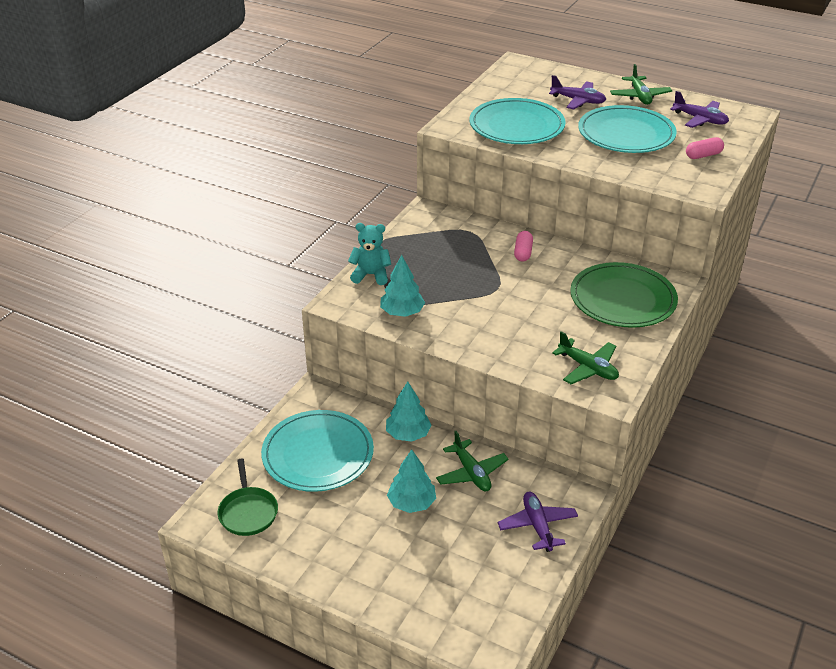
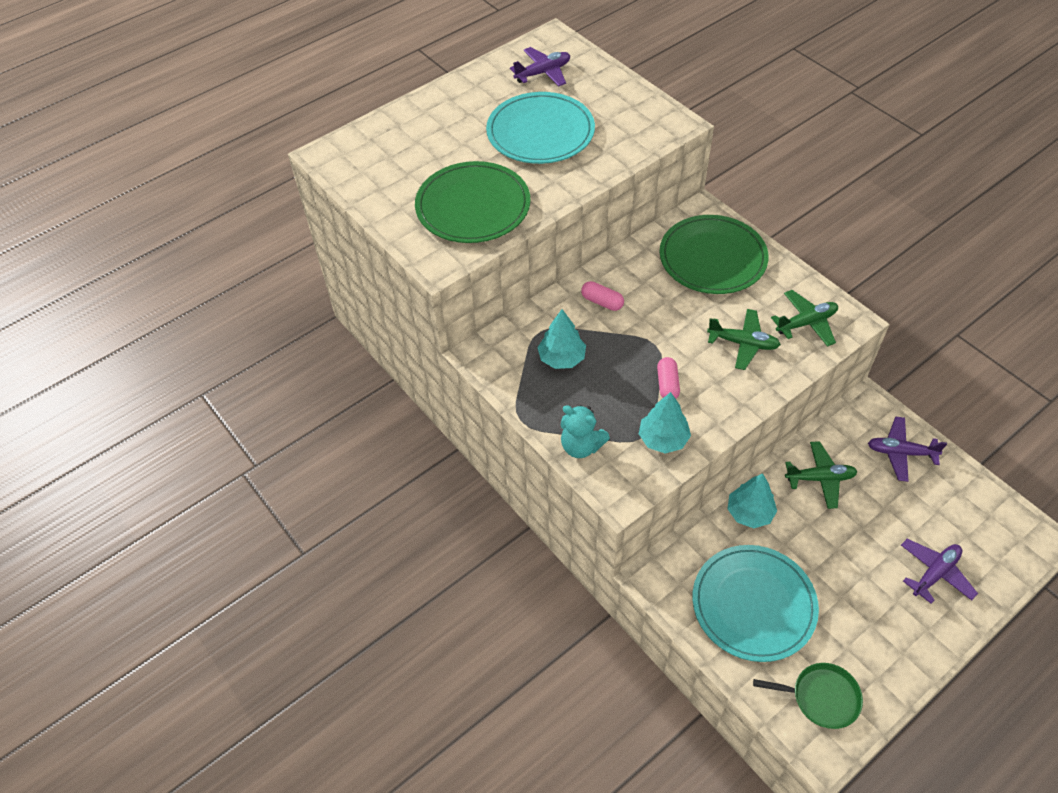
camera: 65 degrees left, 15 degrees up
(371, 275) = (581, 446): turquoise teddy bear -> turquoise teddy bear turned 90 degrees counterclockwise
(412, 503) = (847, 541): turquoise tree -> turquoise tree (561, 358)
(516, 126) = (473, 206): turquoise plate -> green plate
(578, 101) = (448, 140): purple plane -> purple plane (935, 573)
(639, 96) = (469, 93): green plane -> green plane (743, 343)
(703, 155) = (612, 98): pink capsule -> pink capsule (667, 384)

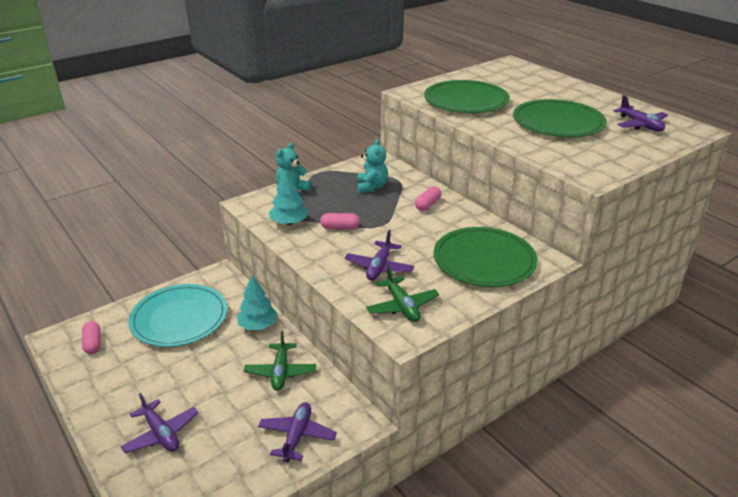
camera: 90 degrees right, 20 degrees down
(540, 132) = (558, 123): turquoise plate -> green plate
(561, 358) = (371, 187): turquoise tree -> turquoise teddy bear
(743, 343) = (379, 267): green plane -> purple plane
(821, 697) = (93, 343): green pan -> pink capsule

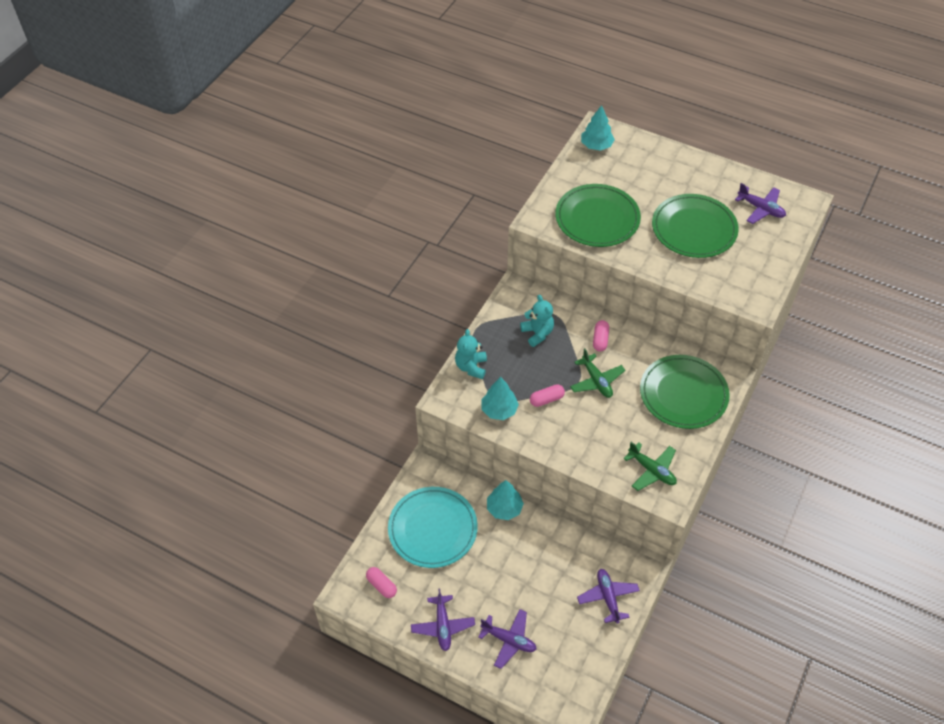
camera: 25 degrees left, 20 degrees up
(280, 372) = (556, 547): green plane -> green plane (596, 381)
(379, 267) = (609, 435): purple plane -> purple plane (442, 626)
(501, 69) = (596, 145): none -> turquoise tree

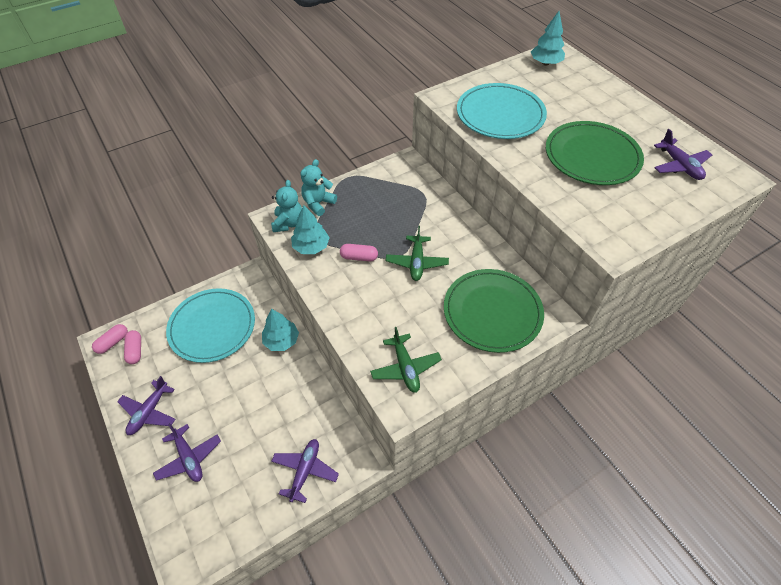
camera: 30 degrees right, 0 degrees up
(537, 333) = (396, 202): turquoise teddy bear -> turquoise teddy bear (288, 223)
(597, 218) = (500, 115): green plate -> turquoise plate
(600, 340) = (448, 230): pink capsule -> pink capsule (113, 342)

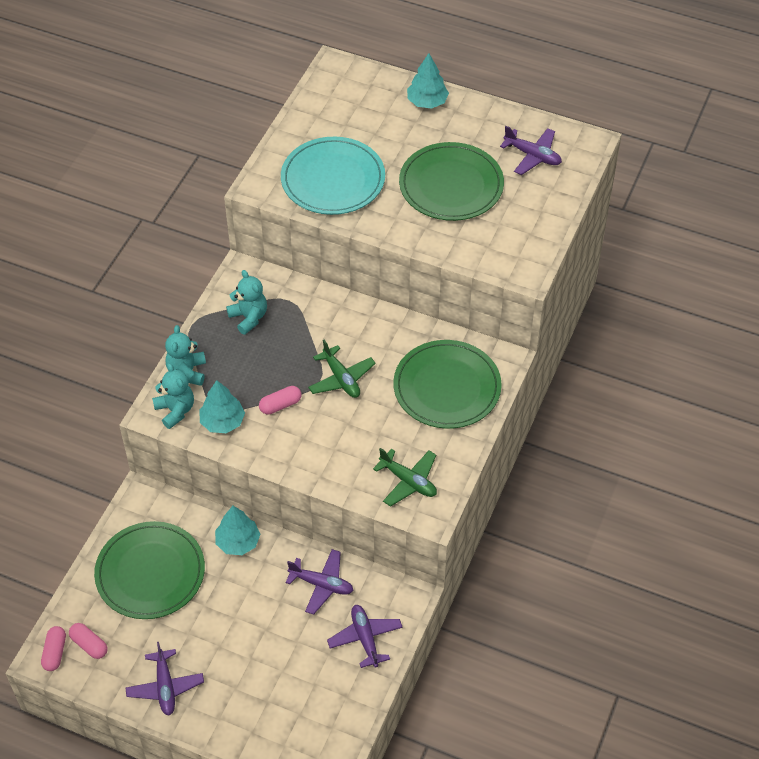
camera: 35 degrees left, 0 degrees up
(189, 458) = (246, 697): purple plane -> purple plane (321, 584)
(212, 327) = (150, 573): turquoise plate -> green plate
(387, 191) = (249, 317): none -> turquoise teddy bear
(545, 63) = (332, 88): turquoise tree -> turquoise tree (427, 102)

